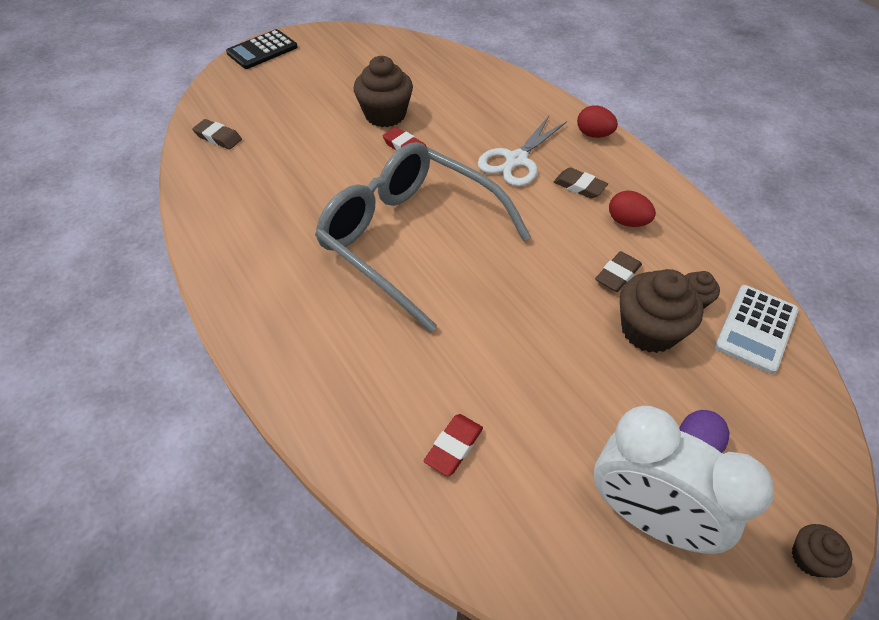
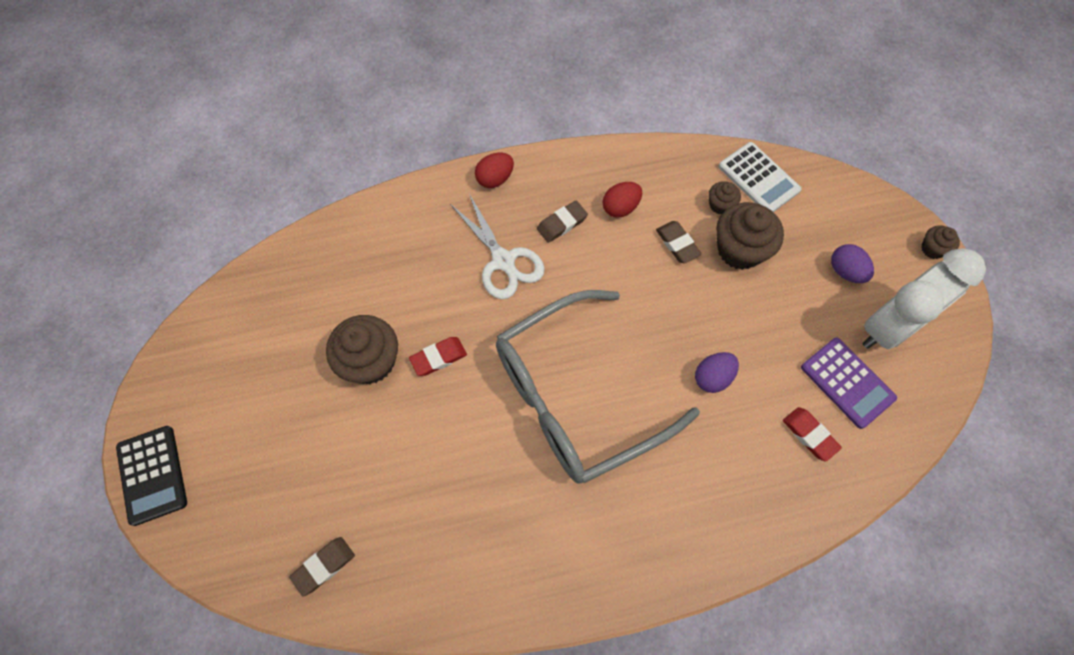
camera: 70 degrees left, 15 degrees up
(480, 338) = (712, 377): none -> purple egg
(540, 477) = (847, 383): none -> purple calculator

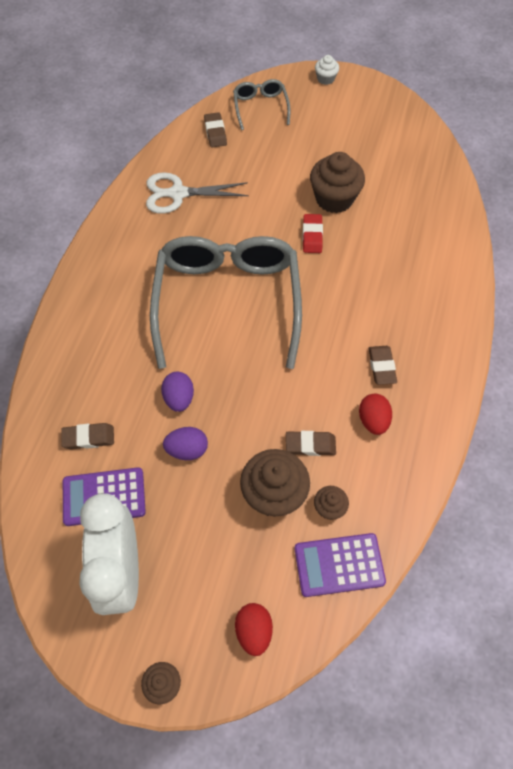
camera: 120 degrees right, 5 degrees down
(152, 475) = (325, 79): black calculator -> white cupcake
(247, 532) = (260, 107): none -> grey glasses
(495, 179) = (455, 340): red egg -> red egg (254, 631)
(503, 261) = (369, 309): white scissors -> white scissors (178, 193)
(758, 178) = (339, 565): white calculator -> purple calculator
(809, 435) = (88, 438): red eraser -> brown eraser
(845, 271) = (195, 574): purple egg -> purple egg (187, 450)

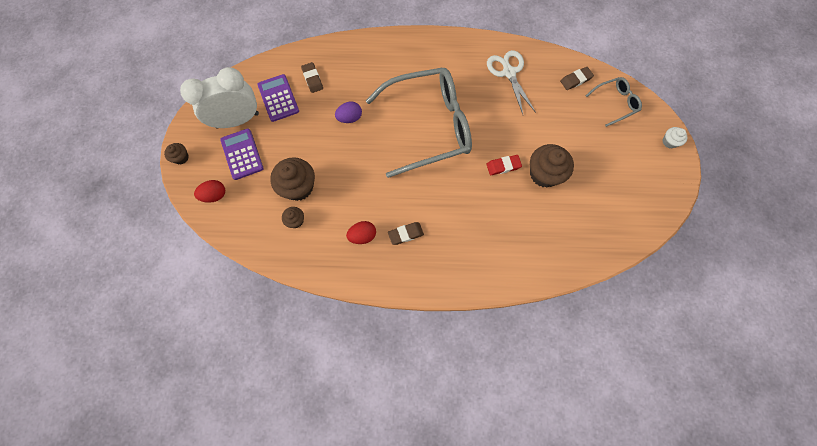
camera: 75 degrees right, 10 degrees up
(187, 450) = (316, 132): purple egg -> none
(310, 445) = (336, 200): brown eraser -> none
(339, 565) = (260, 233): purple calculator -> purple calculator (242, 154)

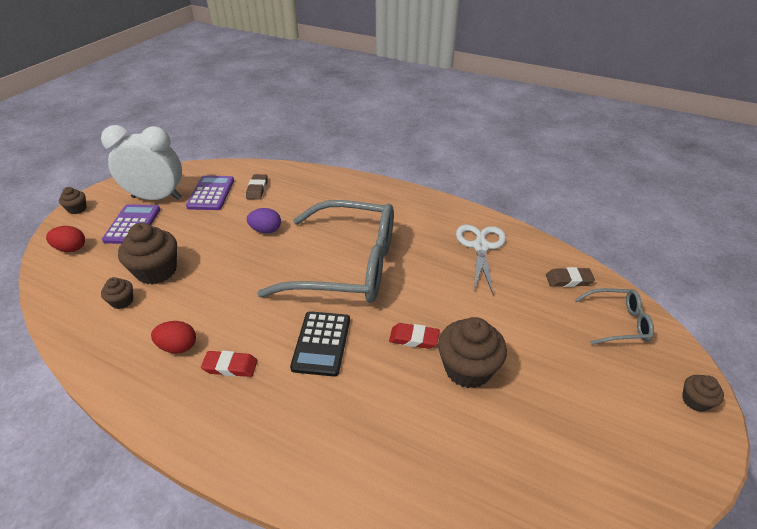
camera: 25 degrees right, 30 degrees down
(405, 234) = (230, 366): brown eraser -> red eraser
(450, 194) = (321, 343): none -> black calculator
(669, 142) = (695, 401): white cupcake -> brown cupcake

